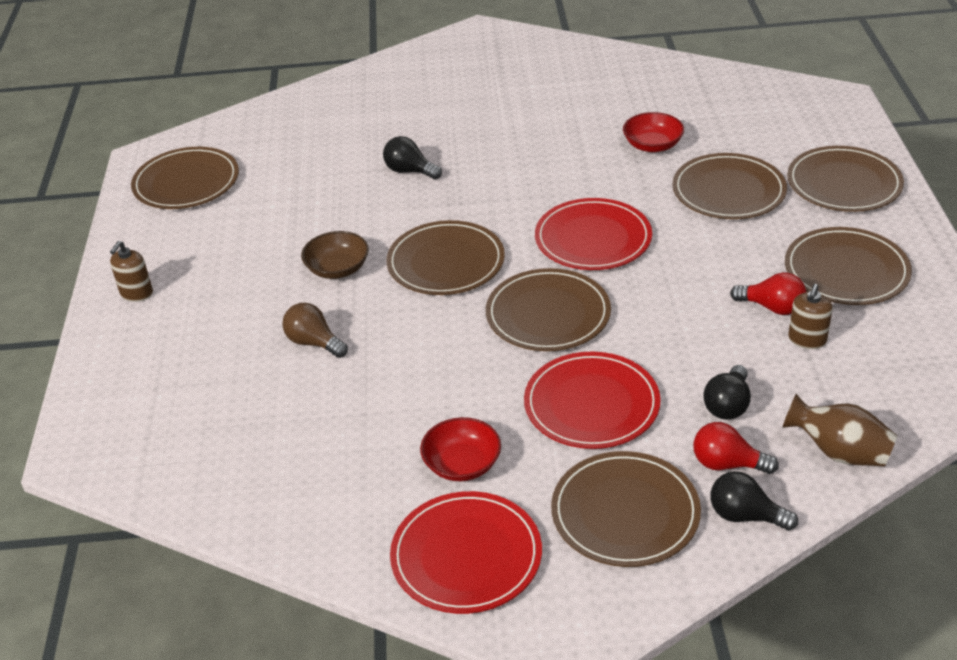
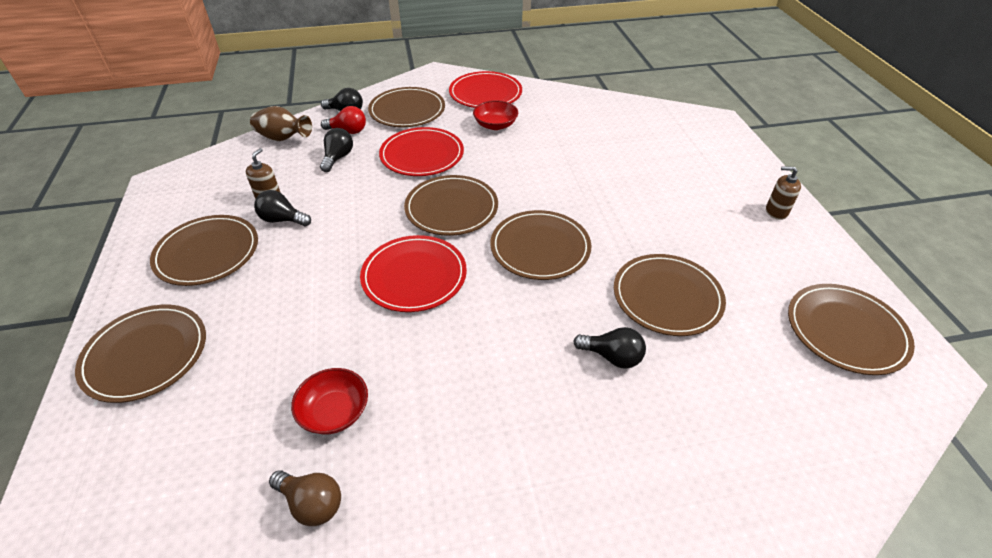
camera: 170 degrees right, 5 degrees up
(136, 293) = (776, 211): brown soap dispenser -> brown soap dispenser turned 90 degrees counterclockwise
(314, 342) = (615, 182): brown light bulb -> brown light bulb (312, 503)
(337, 269) = (629, 238): brown bowl -> none
(728, 191) = (271, 339): brown plate -> brown plate (667, 297)
(772, 307) = (282, 220): red light bulb -> black light bulb

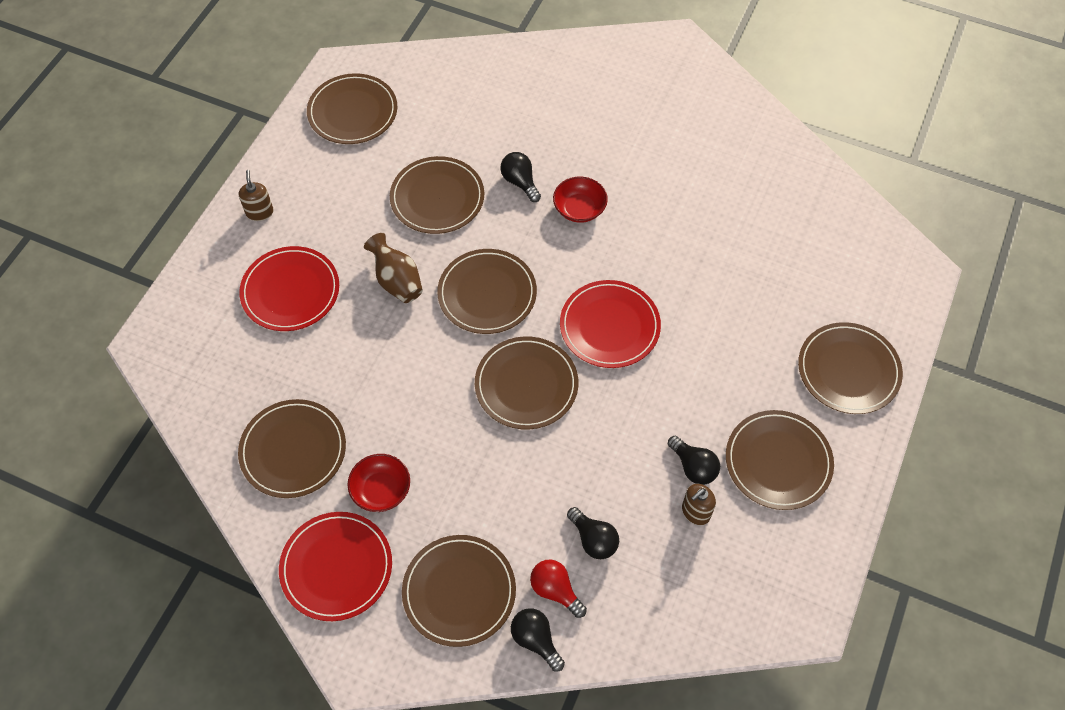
camera: 145 degrees left, 15 degrees up
(283, 138) = (640, 625): brown vase -> brown vase (397, 281)
(312, 503) = (761, 203): brown light bulb -> none
(334, 412) = (725, 248): red bowl -> red bowl (579, 208)
(338, 158) = (593, 540): black light bulb -> black light bulb turned 90 degrees counterclockwise
(422, 155) = (500, 486): red plate -> red plate (290, 291)
(567, 118) = (293, 450): none -> brown plate
(776, 211) = (259, 212): brown soap dispenser -> brown soap dispenser turned 150 degrees counterclockwise

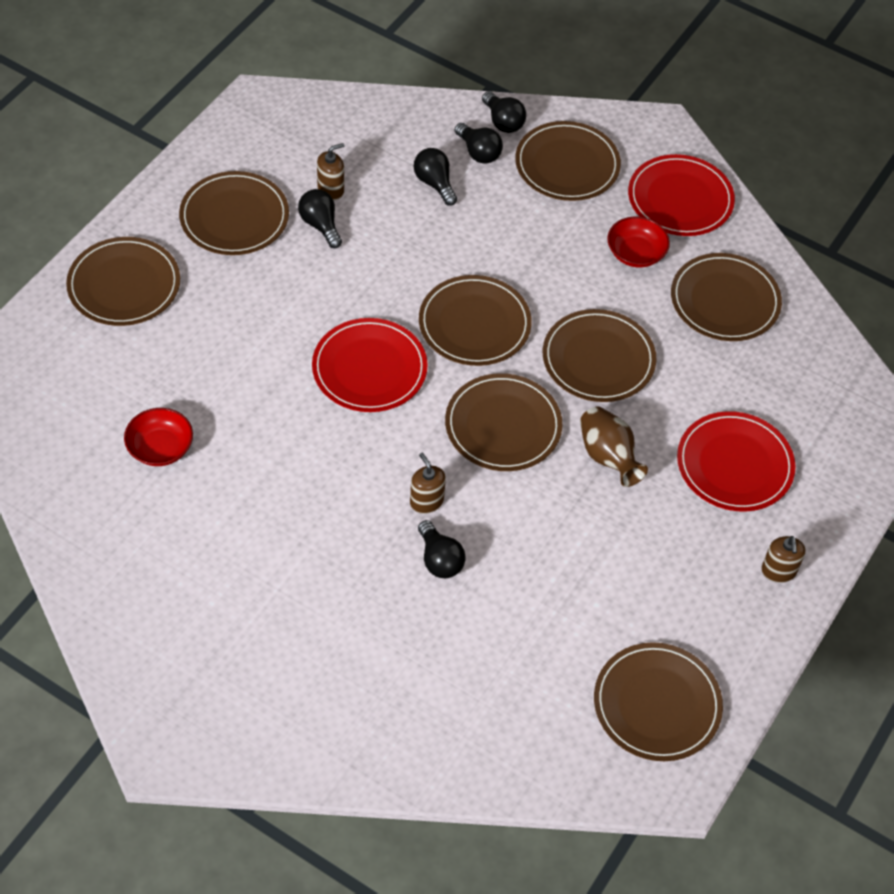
camera: 175 degrees left, 5 degrees down
(437, 198) = (550, 555): brown plate -> brown plate (598, 359)
(538, 223) = (426, 501): none -> brown soap dispenser
(555, 590) = (478, 152): red light bulb -> black light bulb
(579, 208) = (371, 512): red bowl -> red bowl (160, 448)

